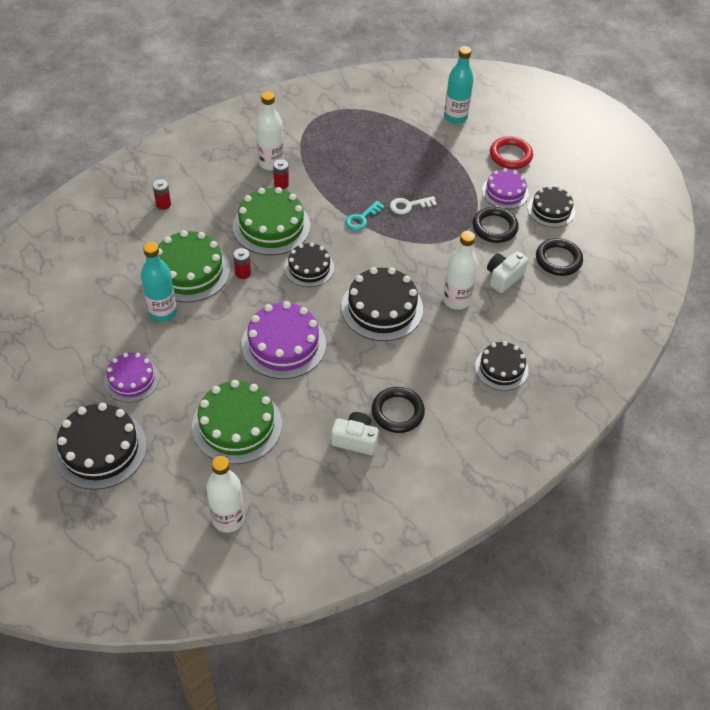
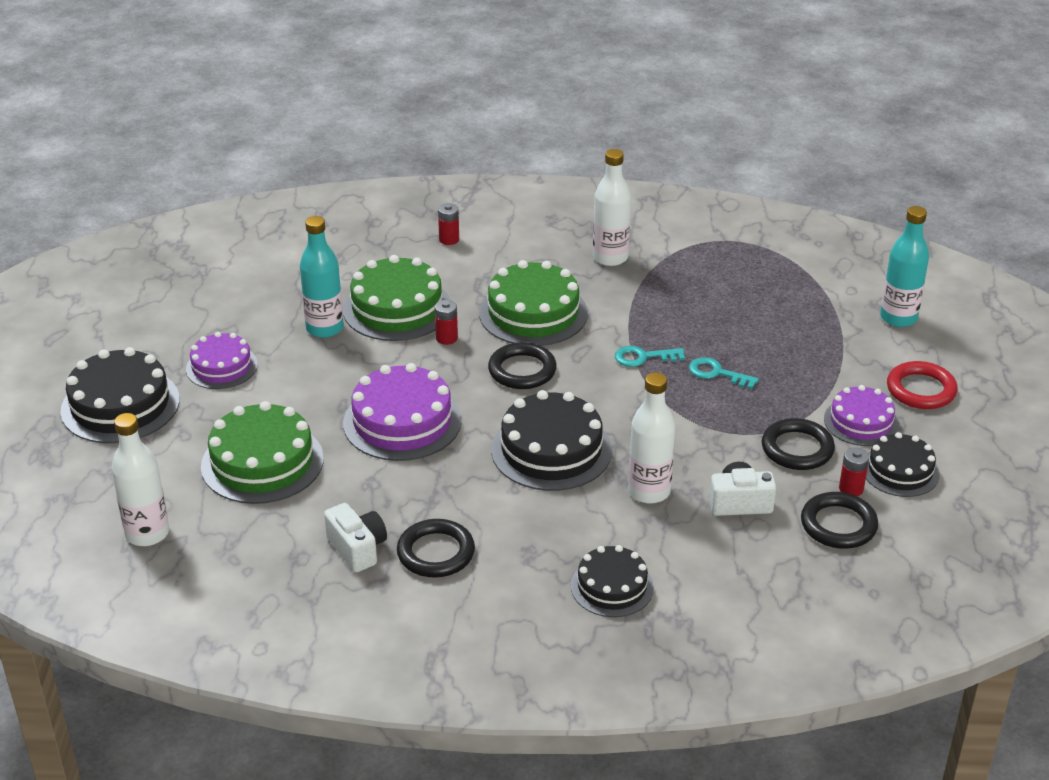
camera: 45 degrees right, 15 degrees down
(281, 184) = (595, 282): red battery -> red battery (851, 489)
(309, 268) = (522, 370): black cake -> black ring
(409, 205) = (717, 373): white key -> turquoise key

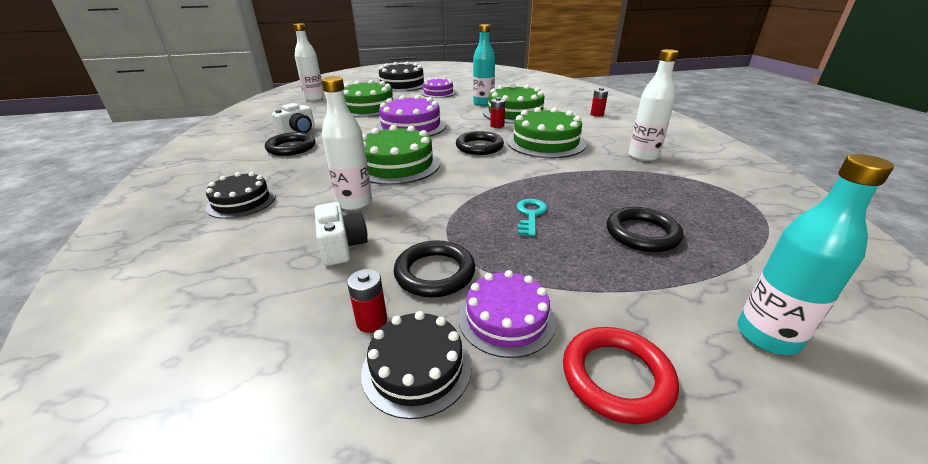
camera: 75 degrees right, 5 degrees down
(551, 450) = (396, 164): black cake -> green cake
(643, 357) = (527, 182): turquoise key -> none
(838, 525) = (304, 317): black ring -> black ring (642, 234)

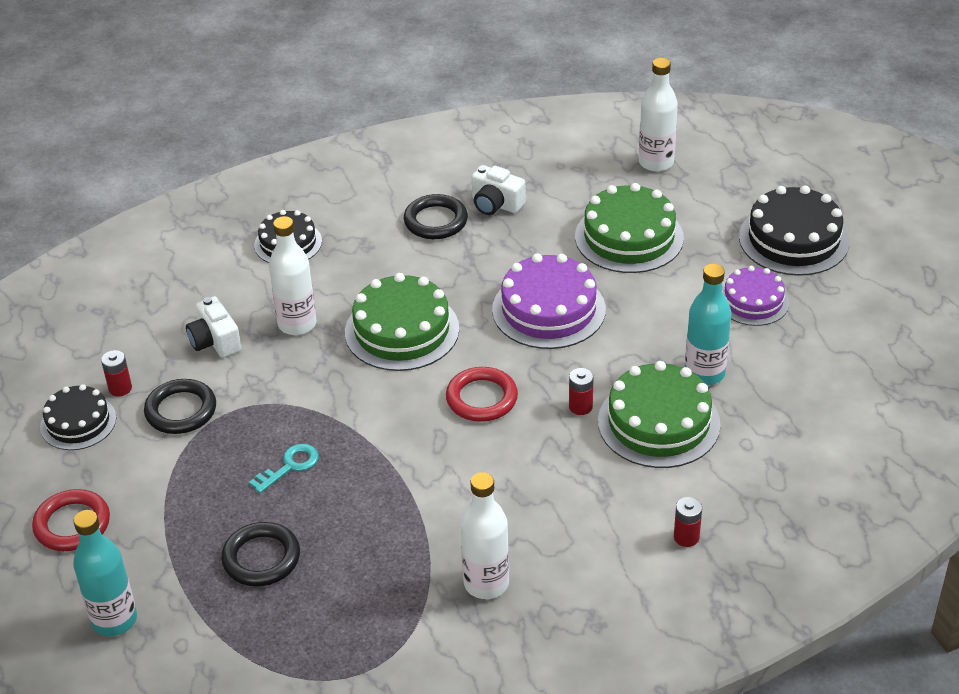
camera: 80 degrees right, 10 degrees up
(342, 246) = (215, 341): white camera -> white camera turned 90 degrees clockwise
(479, 147) = (481, 398): black ring -> red ring
(506, 318) = (127, 462): purple cake -> none
(530, 215) = (290, 466): turquoise key -> turquoise key turned 45 degrees counterclockwise
(545, 142) = (518, 470): green cake -> none

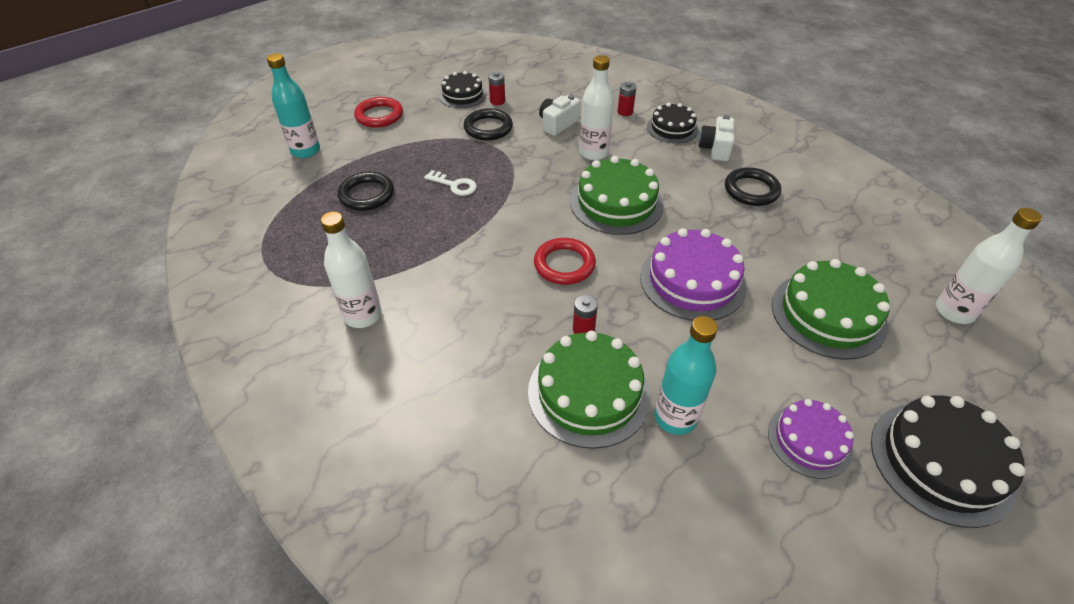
camera: 70 degrees right, 5 degrees up
(290, 466) = (454, 185): turquoise key -> white key
(496, 204) = (799, 218): white camera -> white camera (715, 149)
(686, 537) = (446, 448): red battery -> red battery (625, 112)

